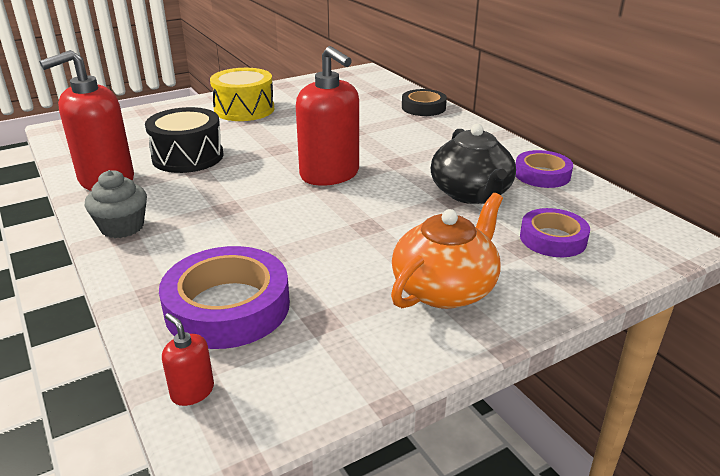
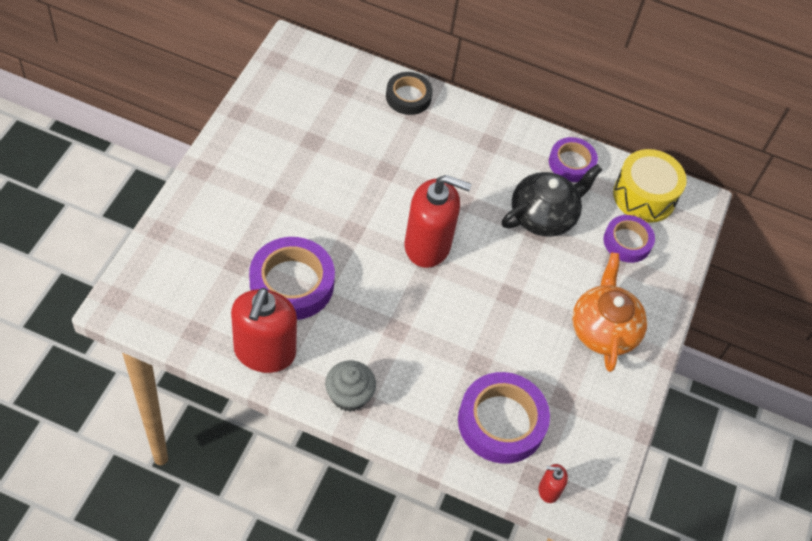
camera: 45 degrees left, 25 degrees up
(188, 157) = (292, 283): black drum -> purple tape
(244, 109) = (254, 181): yellow drum -> yellow drum (644, 196)
(471, 194) = (544, 216): black teapot -> black teapot turned 75 degrees counterclockwise

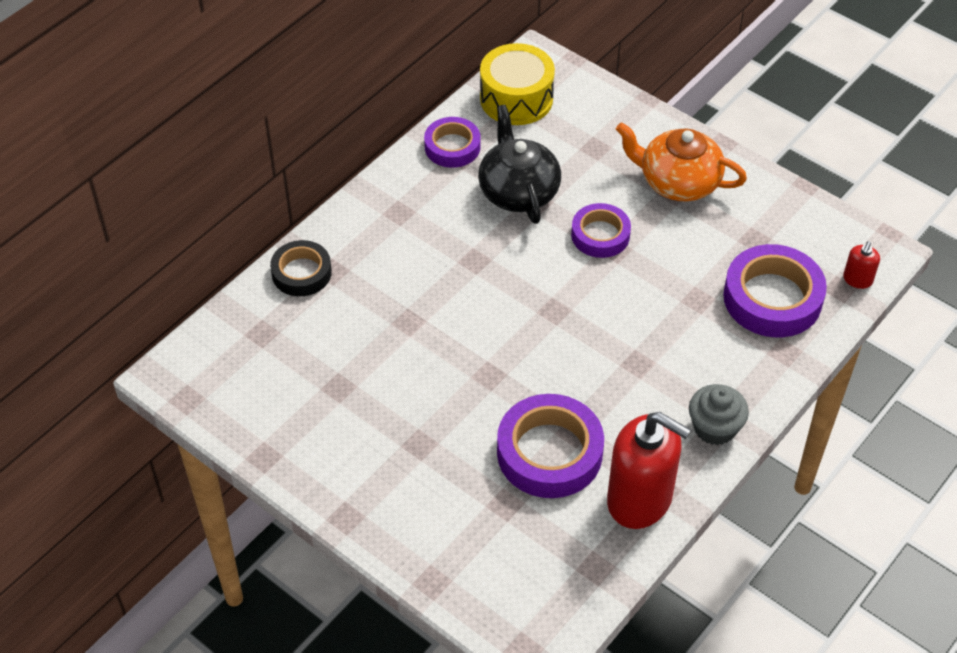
camera: 65 degrees left, 5 degrees down
(427, 245) = (530, 307): red soap dispenser -> none
(627, 242) = (572, 130): purple tape -> purple tape (600, 235)

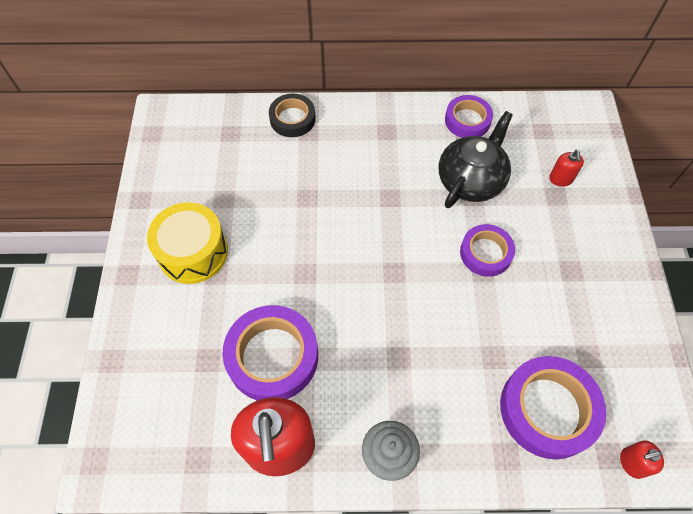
camera: 50 degrees right, 10 degrees up
(516, 99) = (545, 124): yellow drum -> yellow drum (193, 252)
(582, 132) = (561, 179): none -> red soap dispenser
(678, 182) = (584, 267): orange teapot -> none

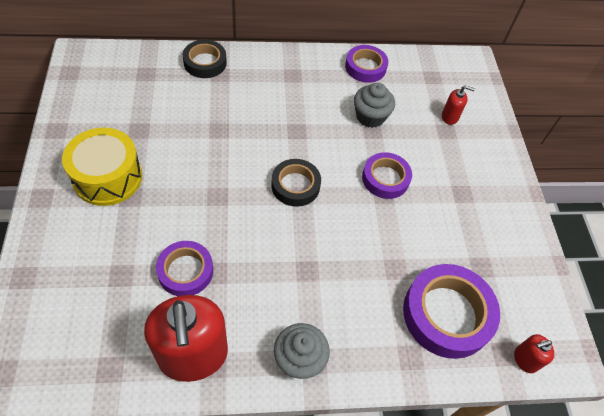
camera: 10 degrees left, 5 degrees down
(272, 356) = (185, 271): purple tape -> purple tape, size x0.62
(387, 261) = (295, 186): none -> black tape
(471, 180) = (370, 116): black teapot -> grey cupcake
(561, 179) = (450, 117): red soap dispenser -> red soap dispenser turned 75 degrees counterclockwise

